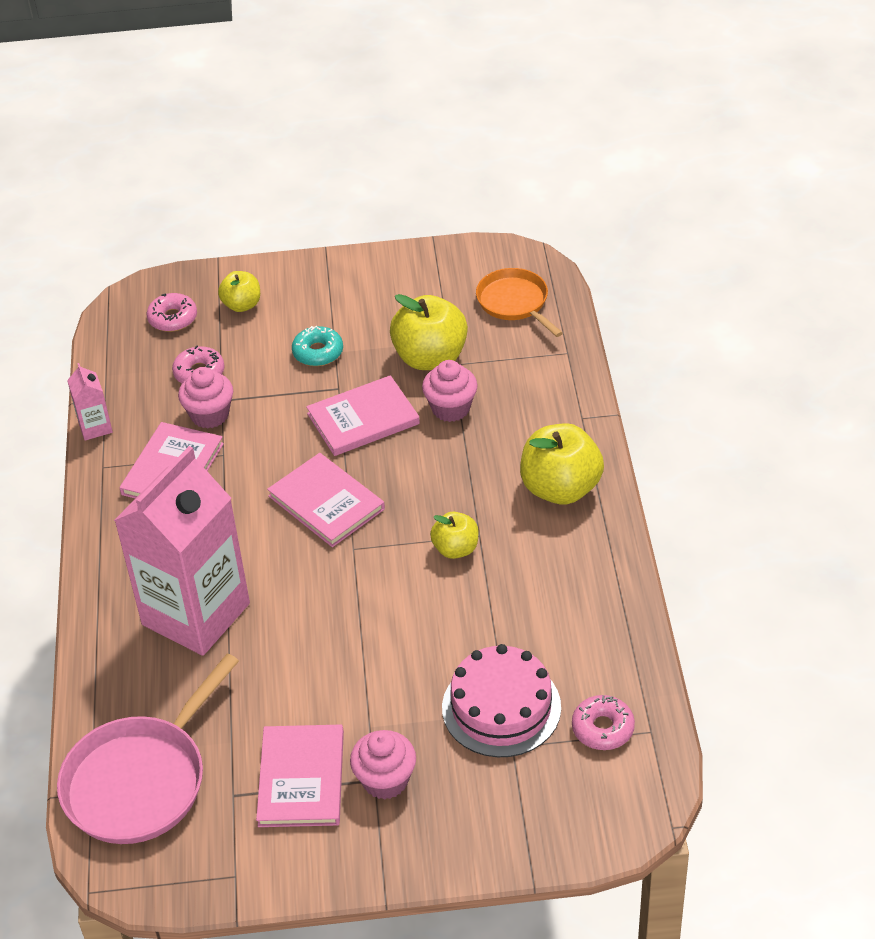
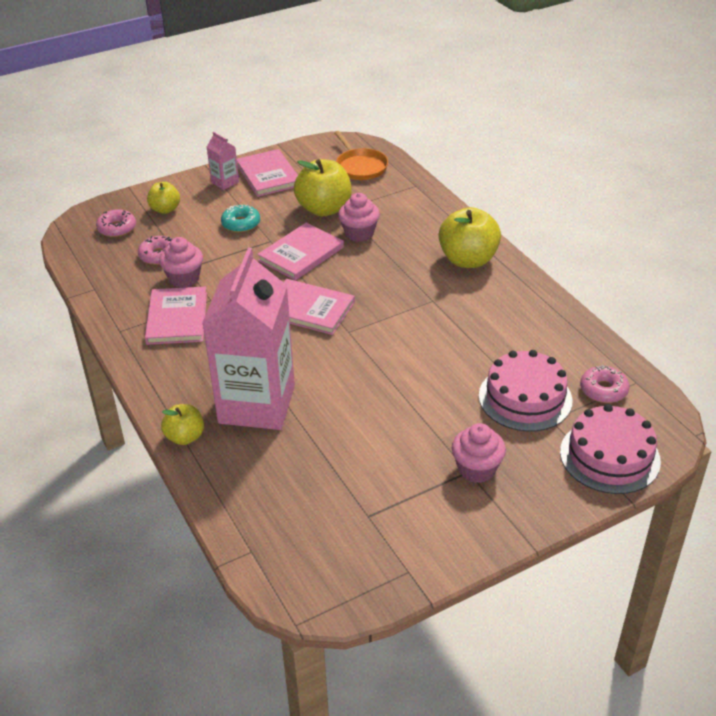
camera: 25 degrees left, 5 degrees down
(95, 427) = (97, 307): pink carton -> pink carton (225, 182)
(140, 781) = (287, 529): pink pan -> none
(301, 778) = (413, 488): pink book -> pink book (268, 175)
(455, 549) = (422, 312): yellow apple -> yellow apple (185, 437)
(515, 302) = (360, 166): orange pan -> orange pan turned 150 degrees counterclockwise
(548, 818) = (609, 456): none -> pink cake

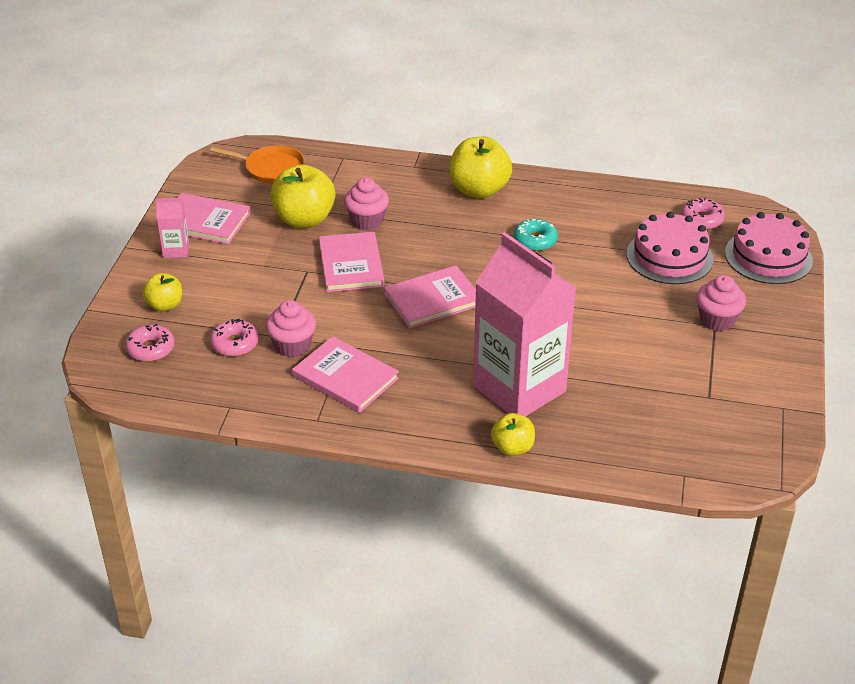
camera: 50 degrees left, 0 degrees up
(241, 224) = (257, 274): turquoise donut -> turquoise donut (535, 240)

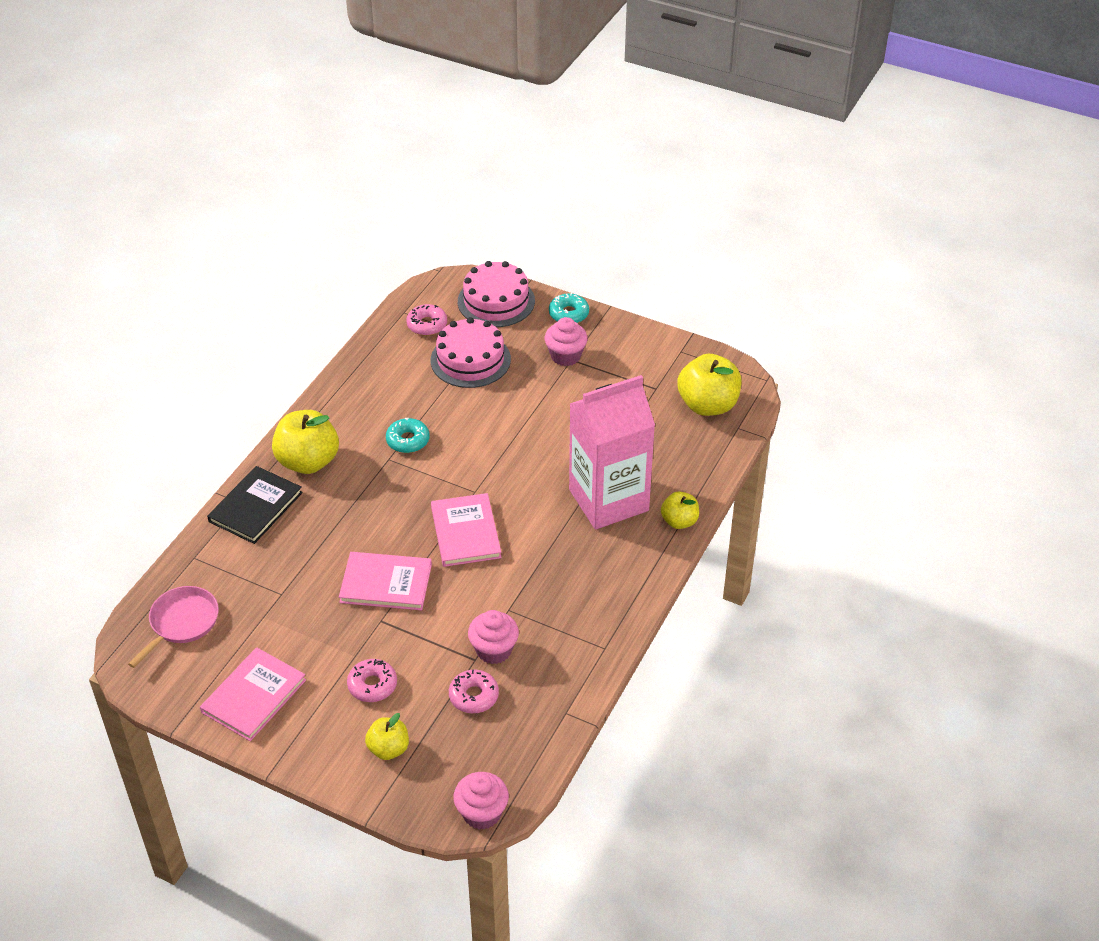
camera: 75 degrees left, 5 degrees up
(151, 349) = (456, 769): pink donut -> pink donut (372, 685)
(176, 250) = (295, 728): pink carton -> none
(271, 168) = (182, 623): orange pan -> pink pan
(304, 219) = (291, 608): yellow apple -> yellow apple (708, 405)
(345, 377) = (553, 617): pink book -> none
(367, 221) = (318, 558): pink cupcake -> pink cupcake (482, 813)
(412, 175) = (255, 507): none -> black book
(785, 310) = (568, 314): none -> turquoise donut

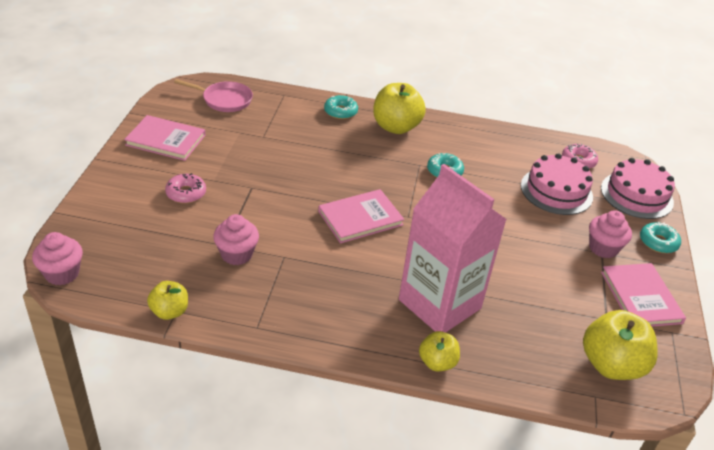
camera: 70 degrees right, 5 degrees down
(255, 507) = (340, 112): black book -> turquoise donut
(386, 583) = (290, 184): pink book -> pink book (640, 297)
(388, 749) = (124, 211): yellow apple -> yellow apple (169, 311)
(474, 696) = (184, 250): pink donut -> none

